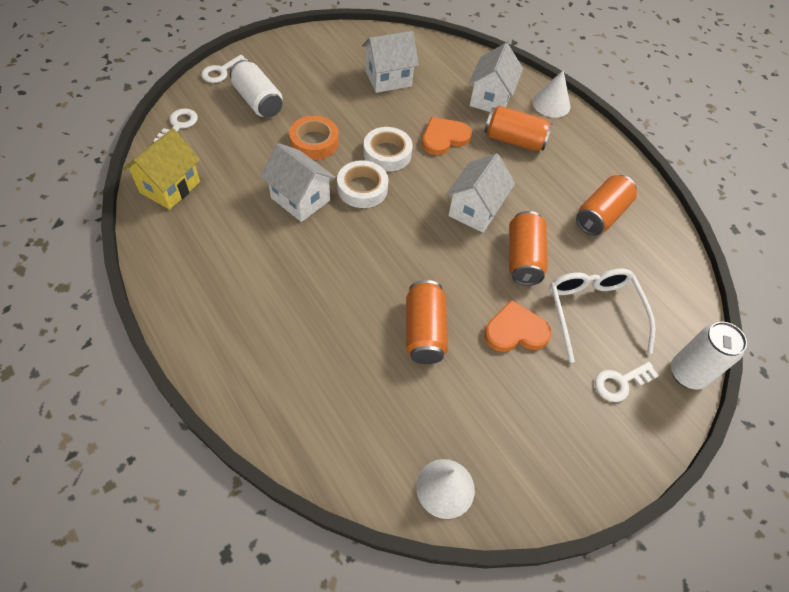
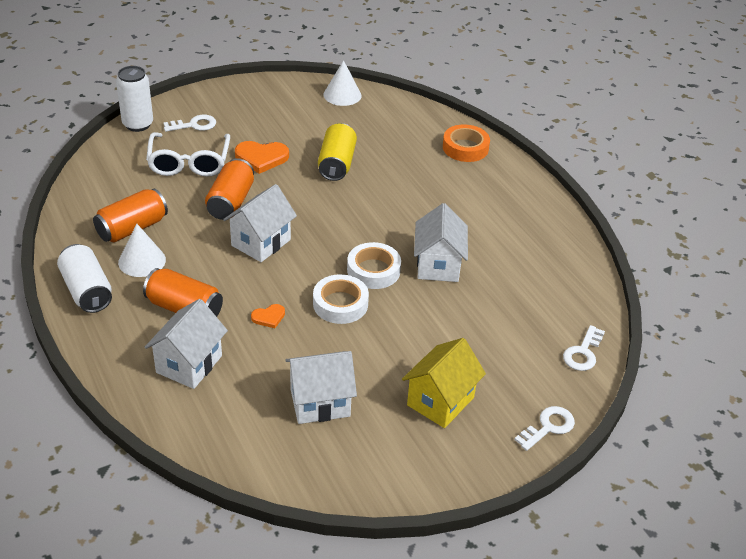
camera: 170 degrees left, 15 degrees down
(170, 187) = (571, 286): yellow house -> yellow house (440, 401)
(258, 101) = (493, 379): white can -> white can (87, 291)
(300, 199) = (438, 265): white house -> white house turned 45 degrees clockwise
(314, 142) = (423, 322): orange tape -> orange tape (465, 148)
(424, 331) = (336, 164): orange can -> yellow can
(444, 138) = (269, 317): orange heart -> orange heart, size x0.54
(551, 104) = (110, 352): white cone -> white cone (142, 261)

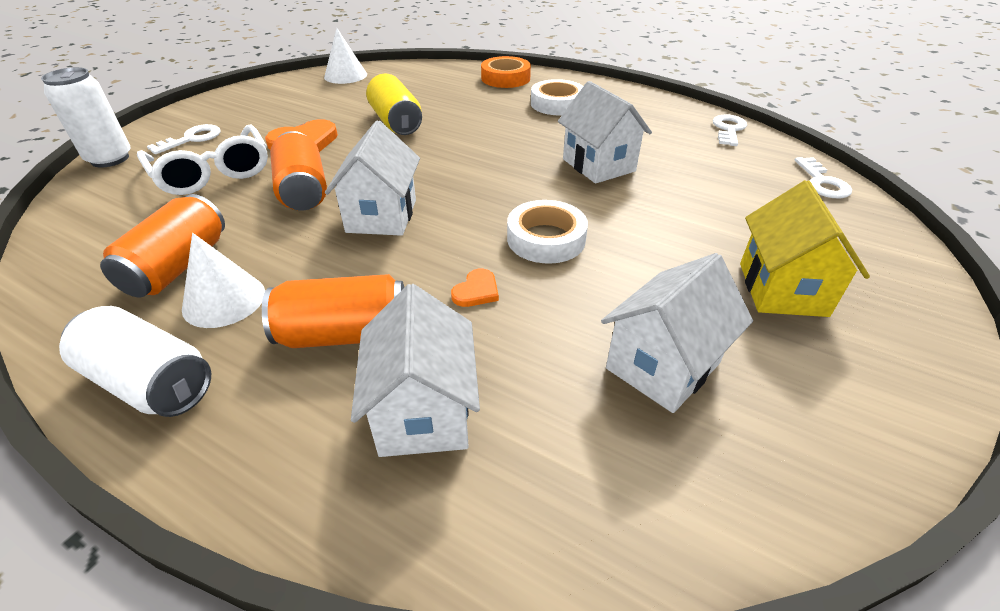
camera: 30 degrees left, 0 degrees up
(373, 270) = (541, 193): white tape -> white tape (557, 104)
(548, 427) = (907, 261): white key -> white key (728, 129)

